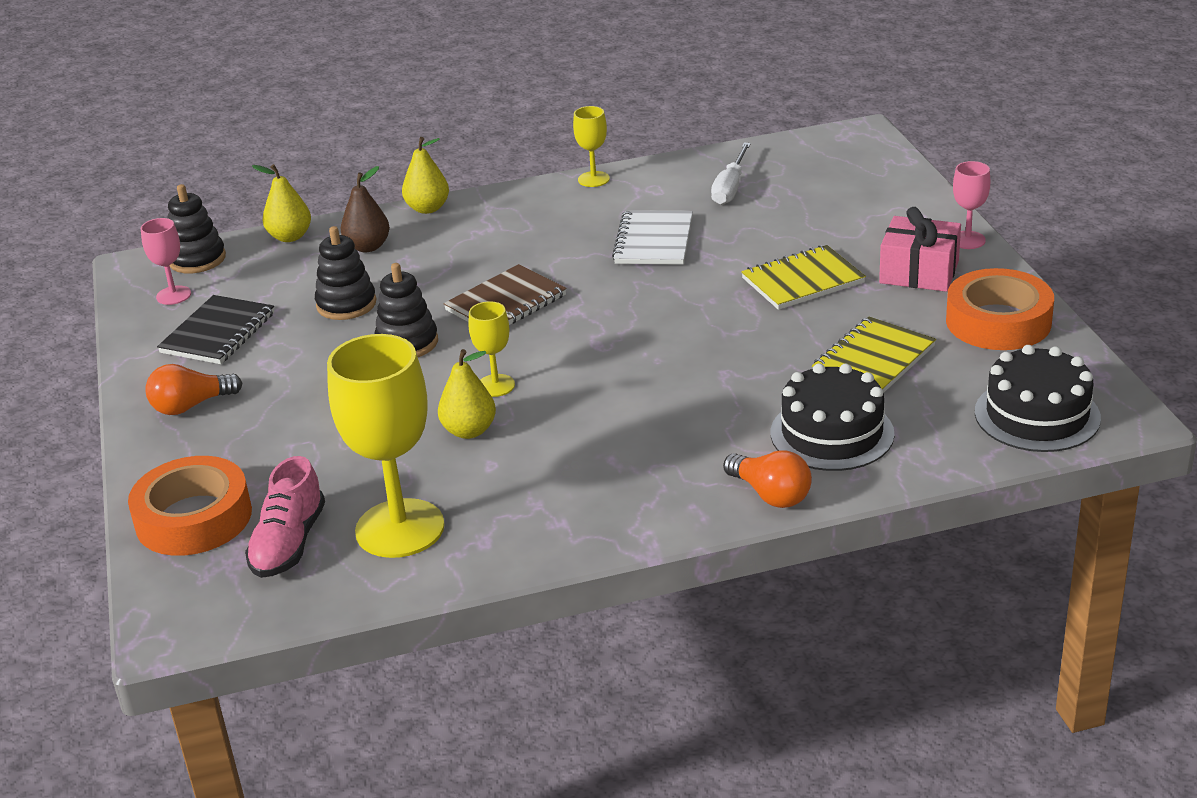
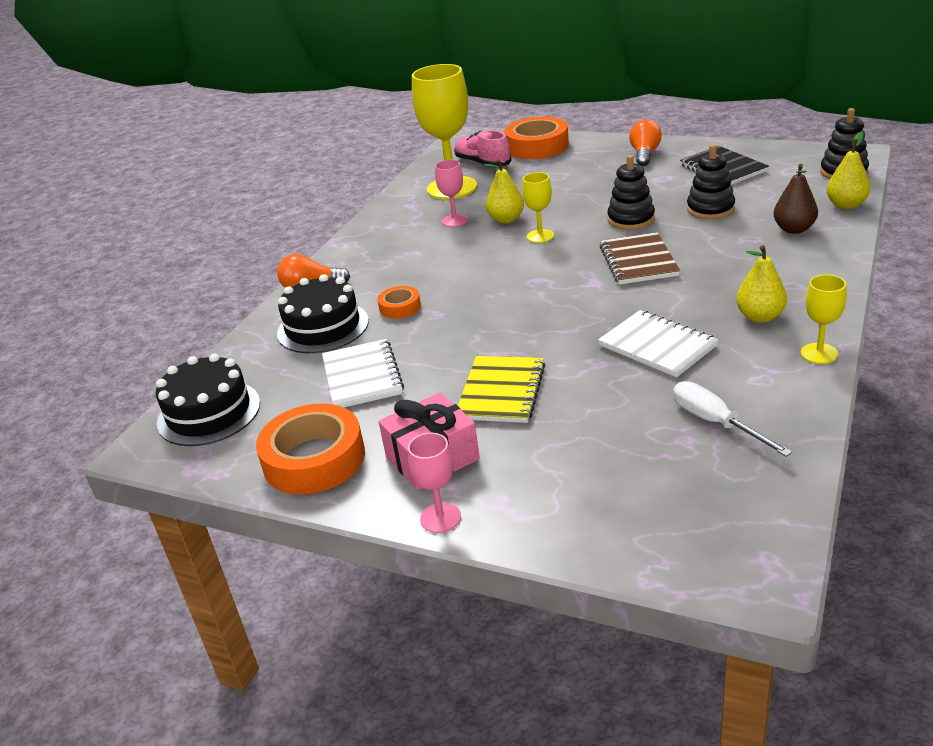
camera: 130 degrees right, 0 degrees up
(173, 295) = (794, 161): pink goblet -> pink goblet (454, 220)
(428, 208) = (840, 263): yellow pear -> yellow pear (760, 317)
(739, 403) = (400, 307): none -> orange tape
(873, 359) = (362, 376): yellow notebook -> white notebook

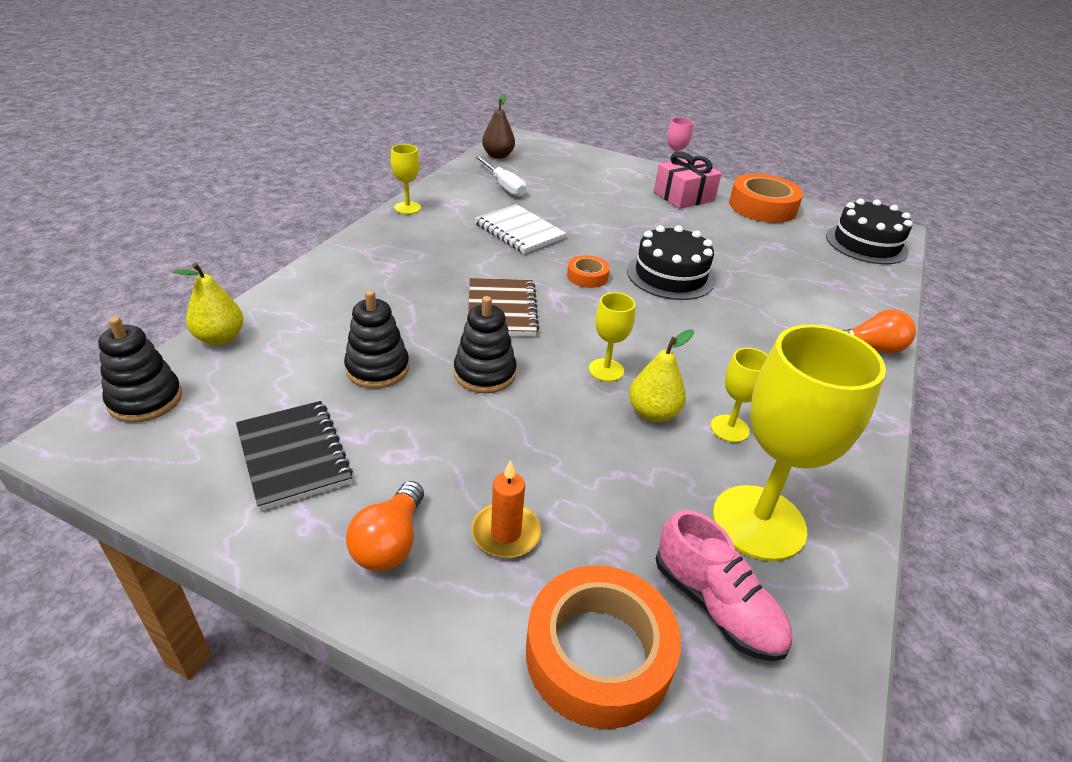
camera: 175 degrees right, 5 degrees up
(323, 327) = (821, 297): black cake -> black cake (670, 275)
(362, 376) = (756, 249): white notebook -> none
(400, 307) = (752, 304): orange tape -> orange tape (587, 276)
(454, 220) = (729, 428): pink goblet -> yellow goblet
(502, 392) = (642, 222): yellow notebook -> none
(588, 165) = (506, 533): none -> orange candle
(760, 317) = (427, 237): yellow pear -> none
(794, 229) = (313, 316): brown pear -> brown pear (498, 156)

